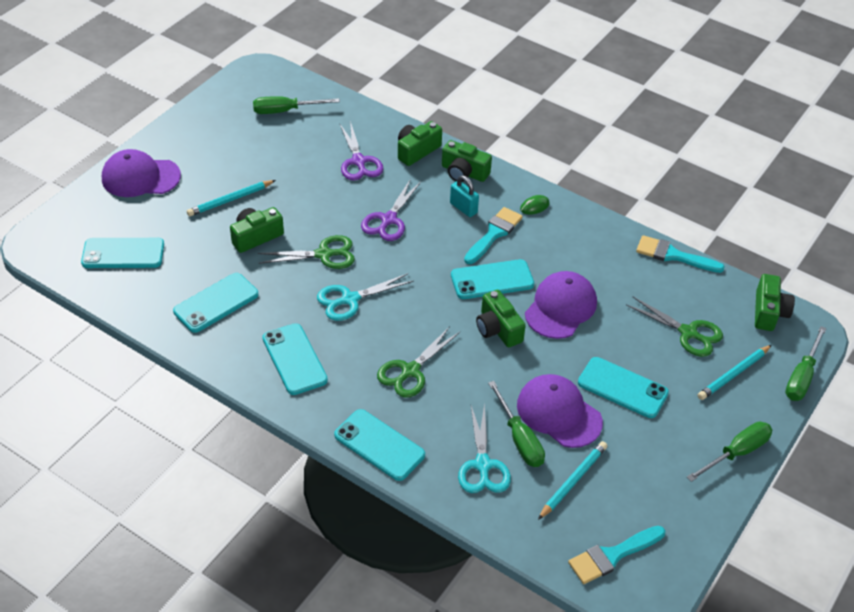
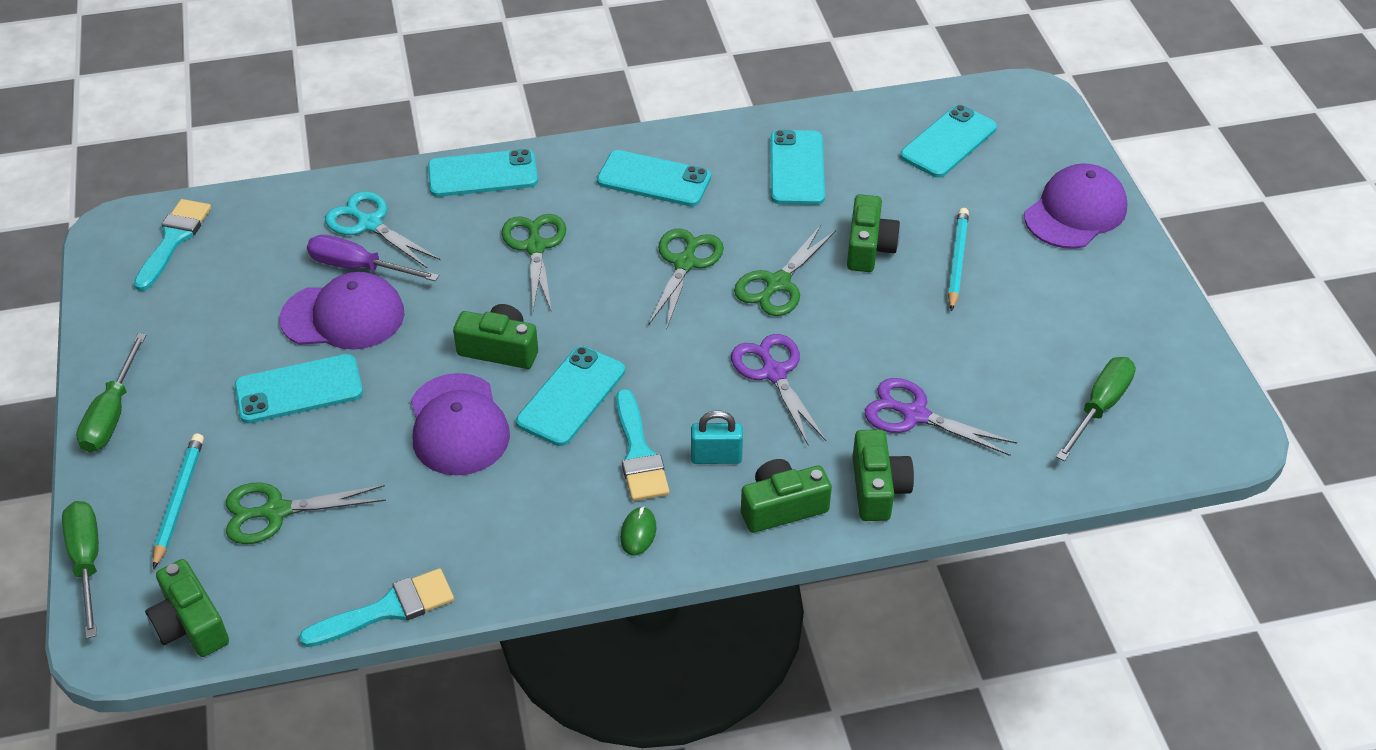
camera: 135 degrees right, 0 degrees up
(350, 299) = (685, 263): turquoise scissors -> green scissors
(519, 439) = (358, 267): green screwdriver -> purple screwdriver
(573, 481) = (268, 270): turquoise pencil -> none

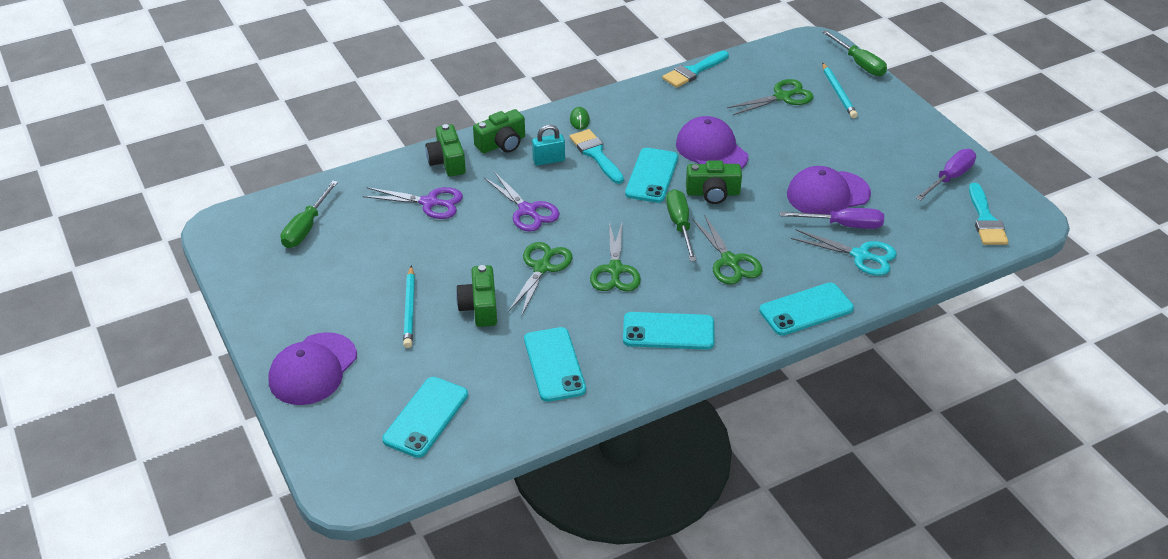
camera: 165 degrees right, 5 degrees down
(112, 414) = (916, 122): green screwdriver -> green screwdriver (680, 225)
(158, 308) = (949, 178): none -> purple screwdriver
(190, 624) = (785, 52): green camera -> none
(299, 389) = (820, 151): turquoise phone -> none

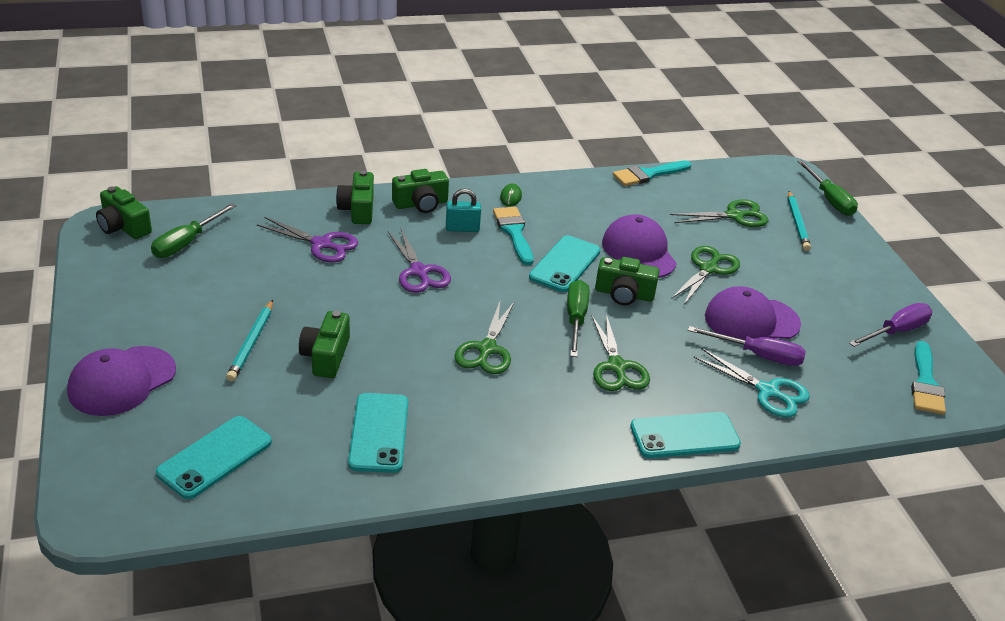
camera: 10 degrees right, 5 degrees down
(240, 224) = (123, 227): none -> green camera
(542, 268) = (409, 331): green scissors -> green scissors (708, 269)
(668, 331) = (519, 425): turquoise phone -> none

